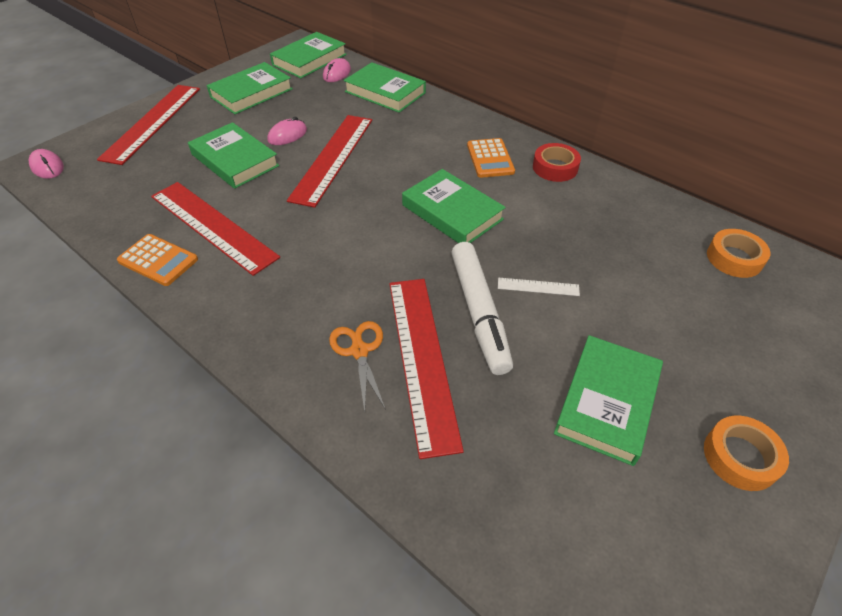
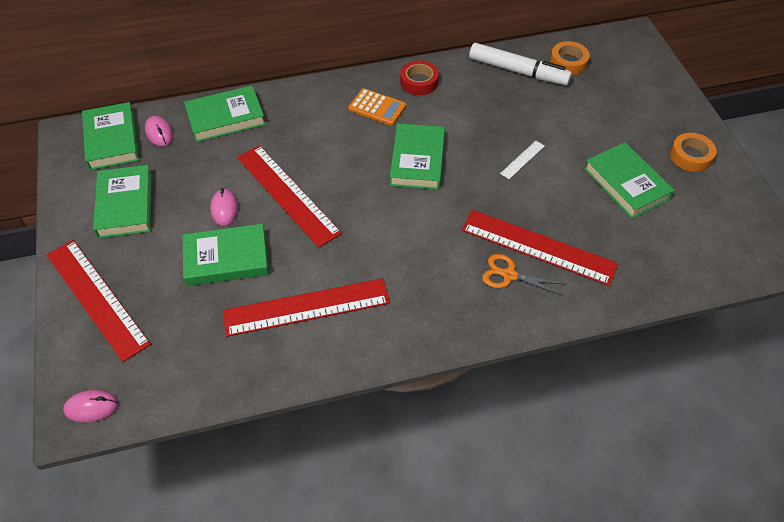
camera: 55 degrees left, 5 degrees up
(158, 260) = (319, 358): orange calculator -> none
(452, 212) = (417, 160): green book -> green book turned 75 degrees counterclockwise
(479, 312) = (521, 199): white marker -> white marker (518, 71)

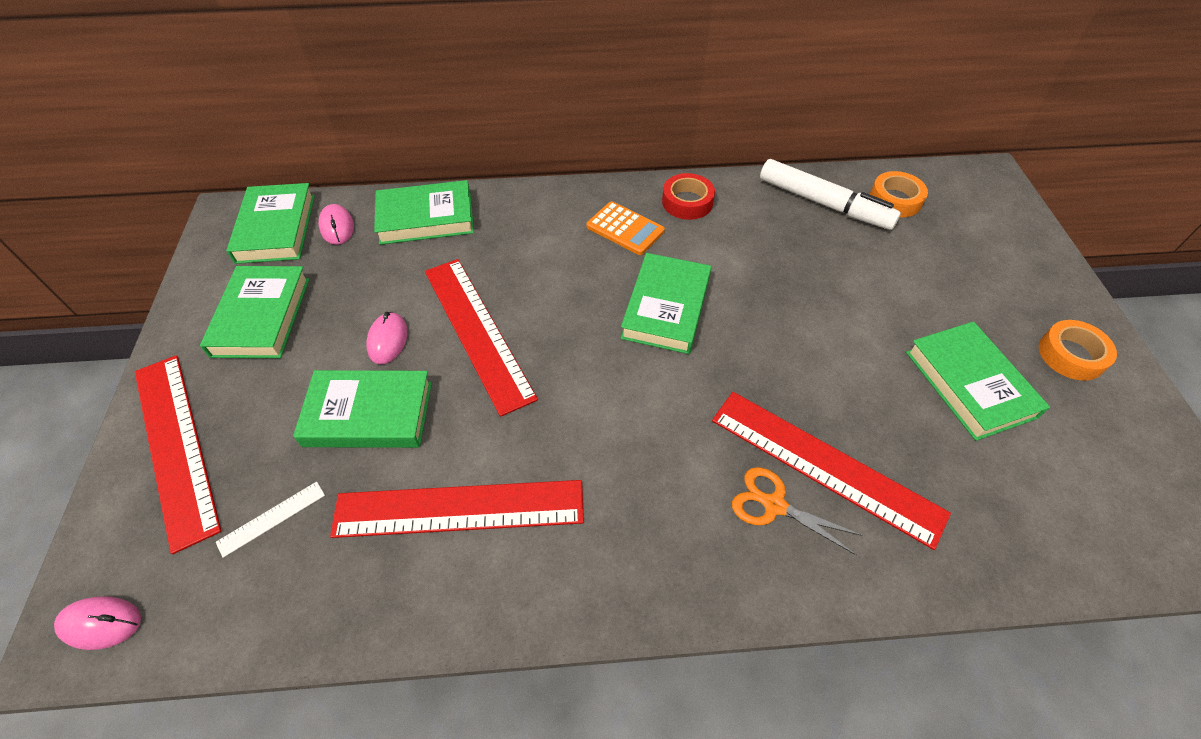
camera: 10 degrees right, 0 degrees up
(522, 159) = (816, 326): white ruler -> white ruler (271, 518)

